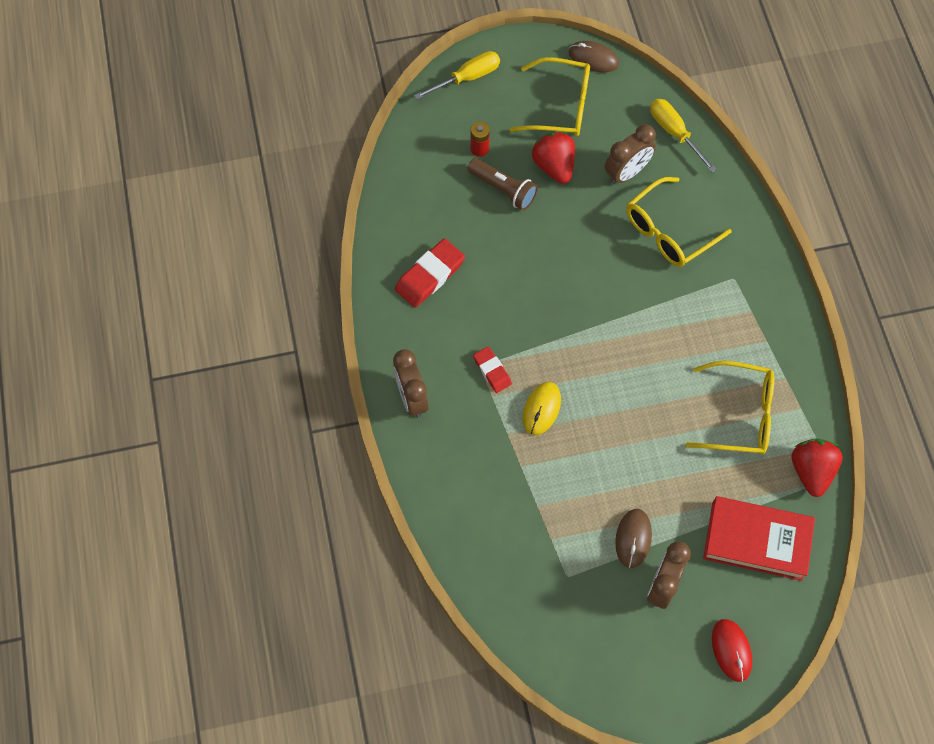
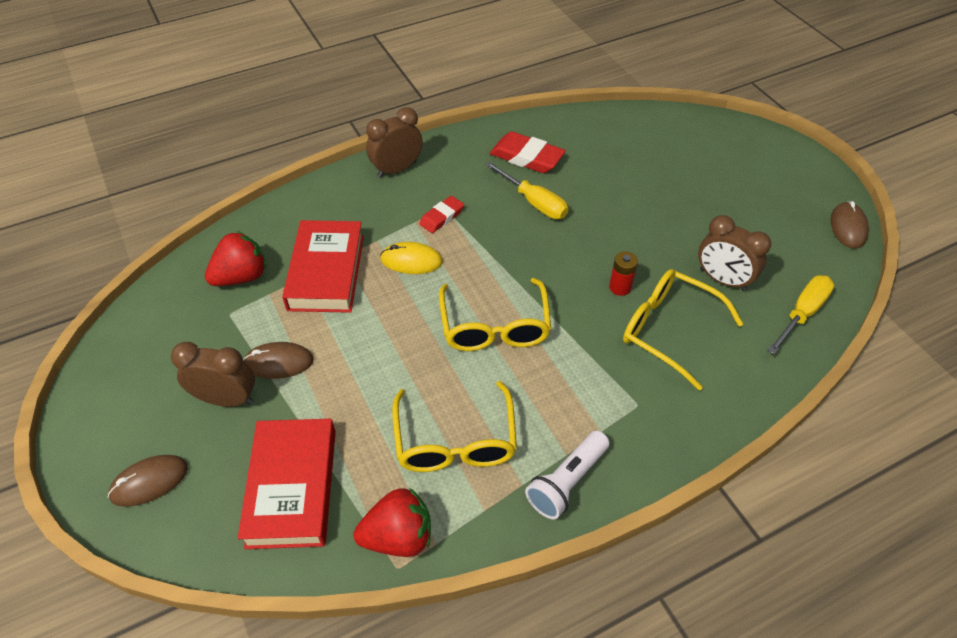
camera: 75 degrees right, 15 degrees down
(467, 78) = (755, 141): yellow screwdriver -> yellow screwdriver (534, 202)
(479, 149) = (682, 164): red battery -> red battery (620, 287)
(503, 189) = (645, 188): brown flashlight -> none
(536, 485) = (326, 272): none -> red book
(554, 166) = (694, 220): red strawberry -> red strawberry (241, 276)
(560, 106) = (770, 212): yellow glasses -> yellow glasses (494, 327)
(731, 650) = (149, 482): red mouse -> brown mouse
(788, 347) = (566, 482): none -> white flashlight

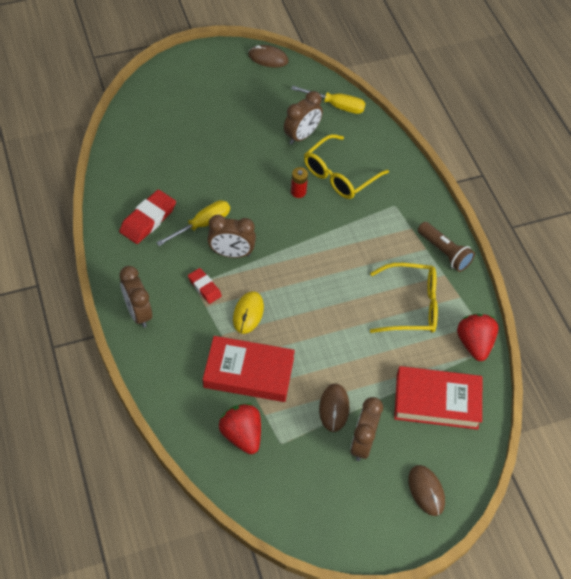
camera: 85 degrees left, 5 degrees up
(494, 327) = (322, 270): yellow glasses -> none
(498, 234) = (231, 253): none -> brown clock
(566, 482) = (444, 252): white flashlight -> brown flashlight
(802, 313) = (336, 106): yellow screwdriver -> yellow screwdriver turned 150 degrees clockwise

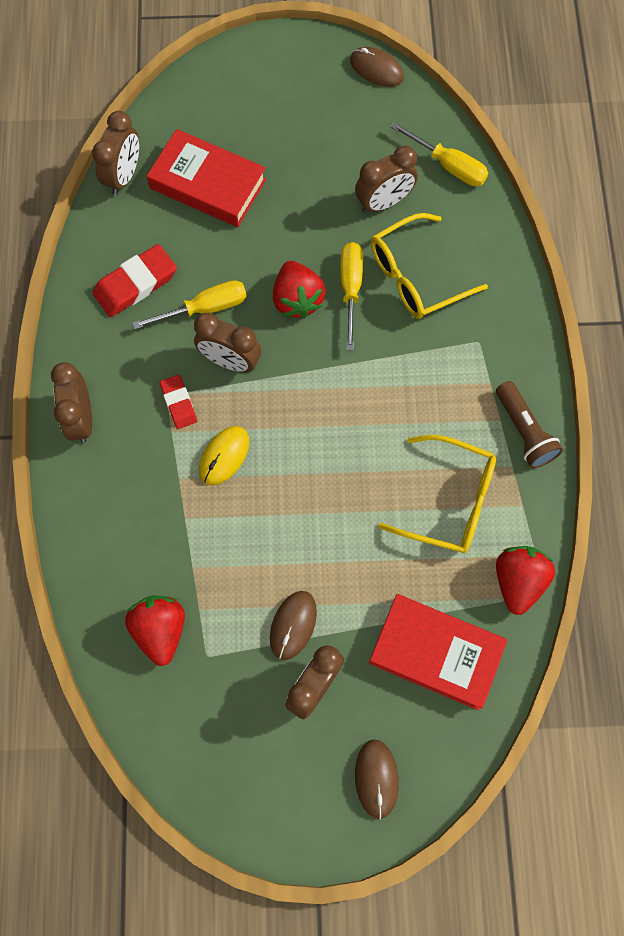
camera: 20 degrees right, 15 degrees up
(116, 155) = (124, 176): none -> brown clock
(249, 372) = (197, 543): red book -> red book (208, 184)
(264, 206) = (297, 300): none -> red strawberry
(298, 192) = (350, 289): red battery -> yellow screwdriver

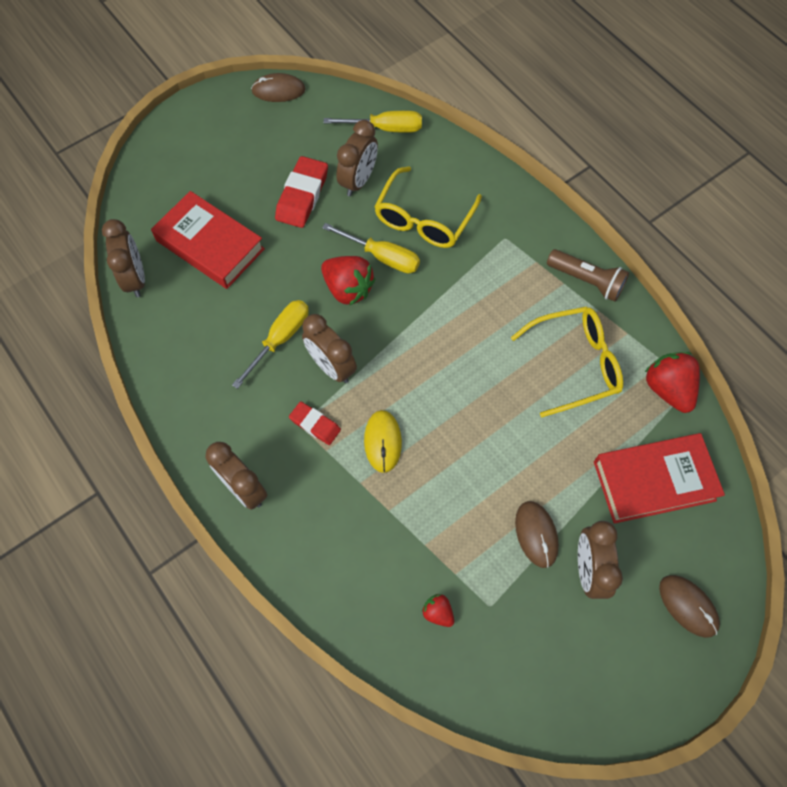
camera: 35 degrees left, 5 degrees down
(135, 284) = (208, 355): red eraser -> red eraser (302, 195)
(160, 630) = (438, 612): red strawberry -> red strawberry, size x0.52
(208, 184) = (210, 245): red book -> red book turned 45 degrees clockwise
(230, 361) = (331, 366): brown clock -> brown clock turned 60 degrees clockwise
(350, 289) = (382, 257): yellow screwdriver -> yellow screwdriver turned 150 degrees clockwise

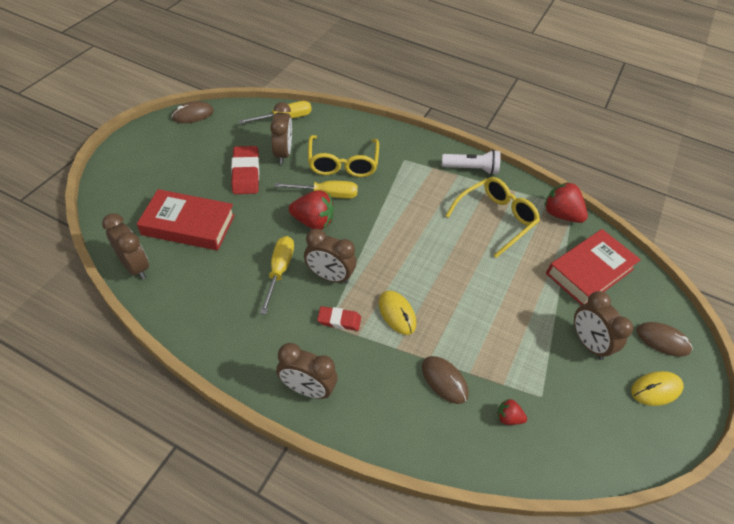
camera: 30 degrees left, 15 degrees down
(536, 534) = (540, 334): brown mouse -> brown mouse (444, 380)
(587, 281) = (471, 169): brown flashlight -> white flashlight
(635, 659) = (656, 389): none -> yellow mouse

